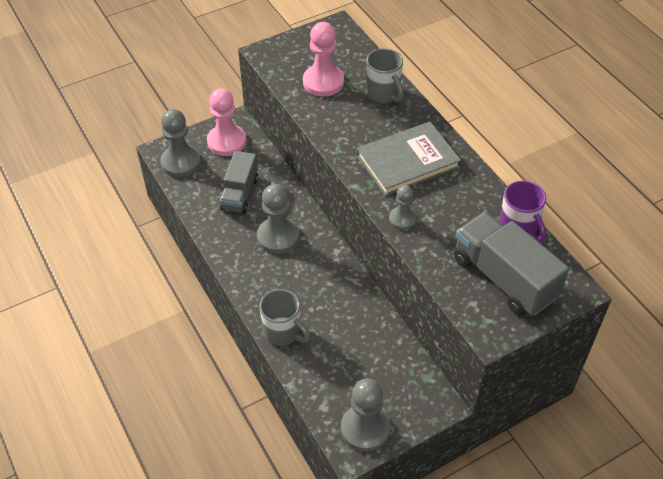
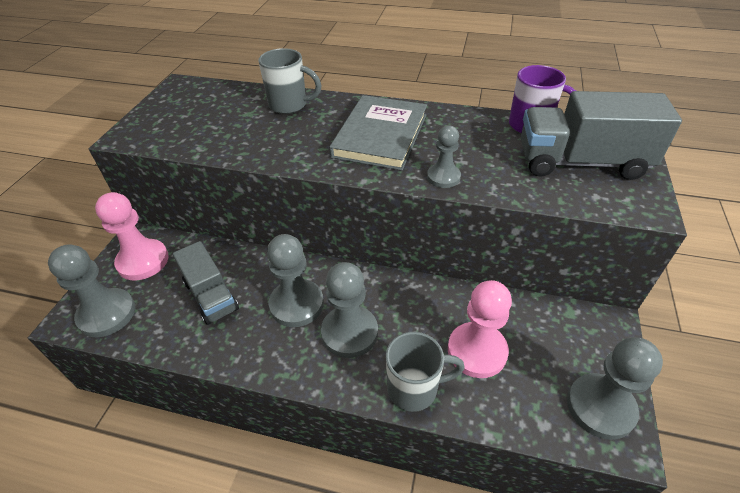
camera: 45 degrees left, 5 degrees down
(286, 276) = (349, 332): none -> grey pawn
(323, 82) = (220, 126): pink pawn -> pink pawn (477, 351)

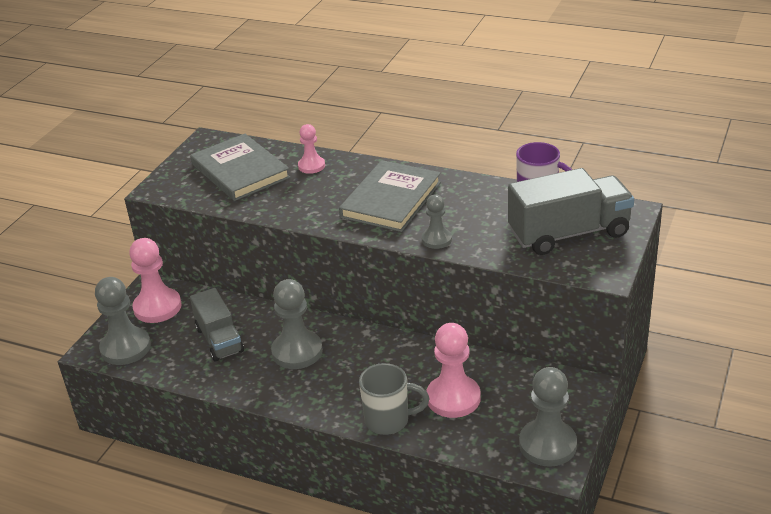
camera: 10 degrees right, 10 degrees down
(216, 113) = (240, 171): none -> grey book
(289, 105) = (311, 166): grey mug -> pink pawn
(349, 332) = (341, 376): grey pawn -> none
(581, 162) = (569, 233): grey truck -> grey truck turned 150 degrees clockwise

